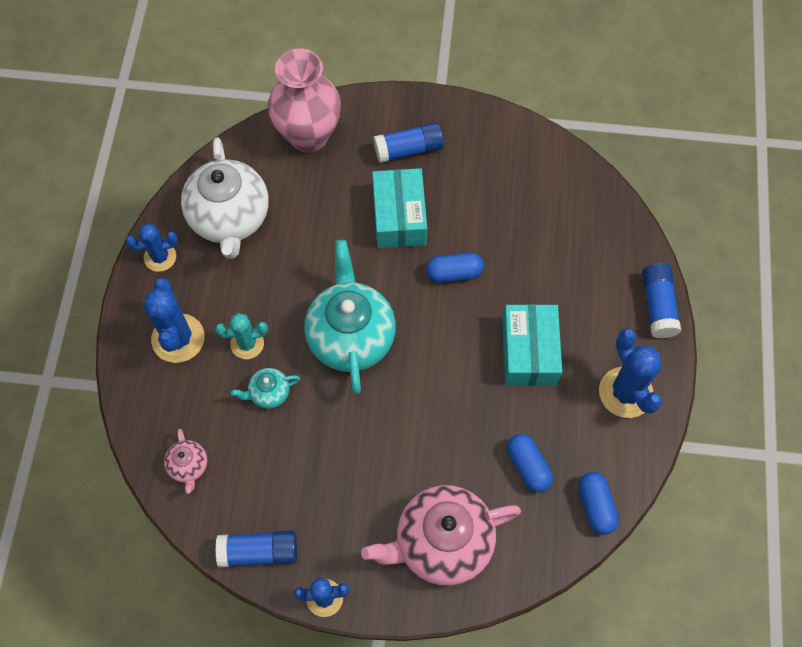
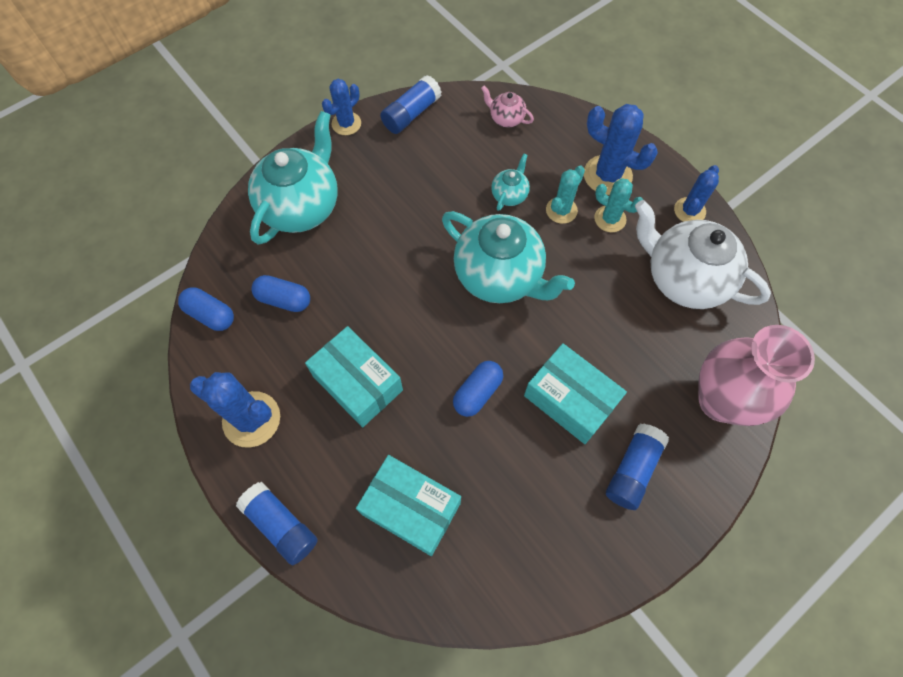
camera: 135 degrees right, 0 degrees up
(222, 304) = (610, 219): none -> turquoise cactus
(442, 543) = (301, 206): pink teapot -> turquoise teapot
(566, 245) = (411, 508): none -> turquoise box

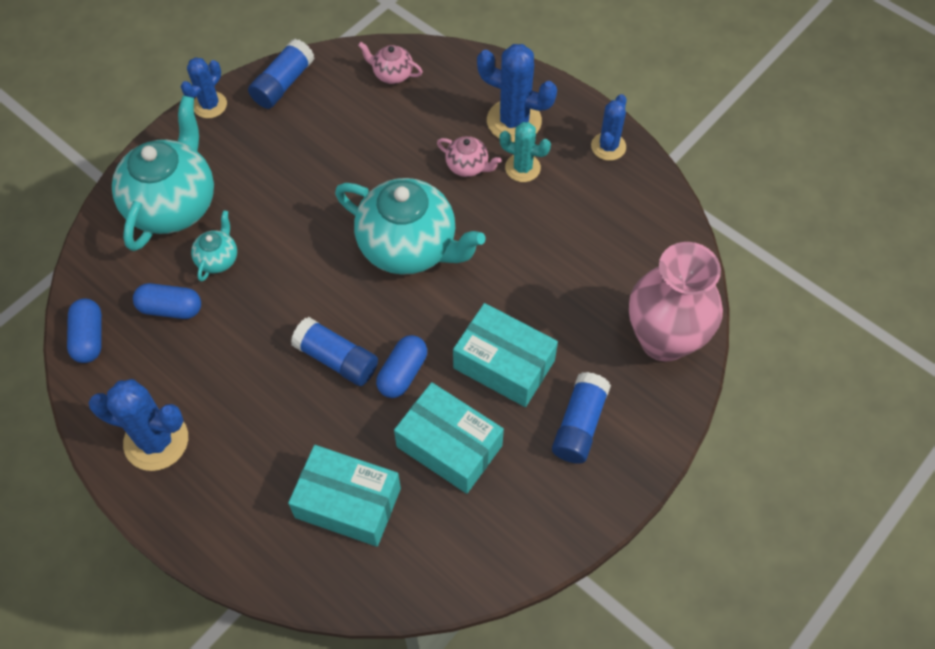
camera: 10 degrees left, 5 degrees down
(210, 315) = (89, 337): blue capsule -> blue capsule turned 60 degrees clockwise
(281, 525) = (208, 544): blue glue stick -> blue glue stick (336, 359)
(357, 383) = (268, 384): turquoise box -> turquoise box (449, 446)
(509, 195) = (408, 157): turquoise teapot -> turquoise teapot (218, 259)
(561, 210) = (468, 166): turquoise cactus -> pink teapot
(684, 278) = (610, 219): white teapot -> none

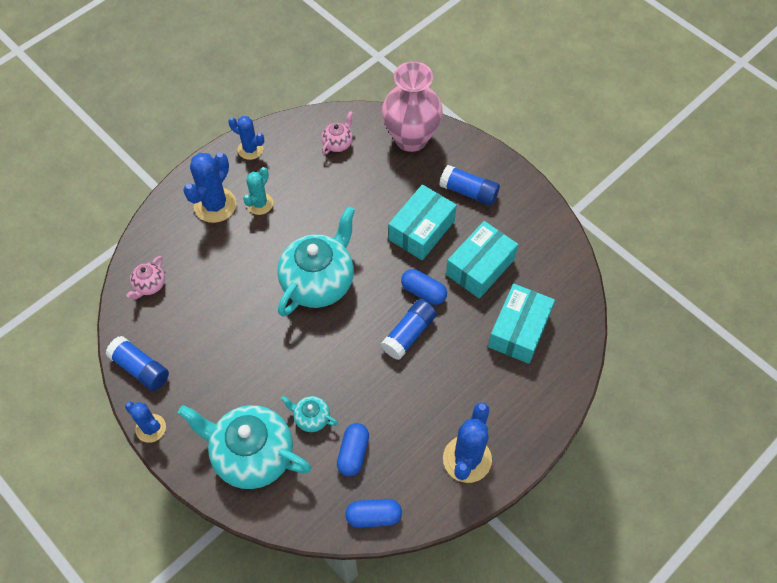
camera: 85 degrees left, 0 degrees up
(468, 166) = (252, 238): pink teapot -> pink teapot (338, 143)

